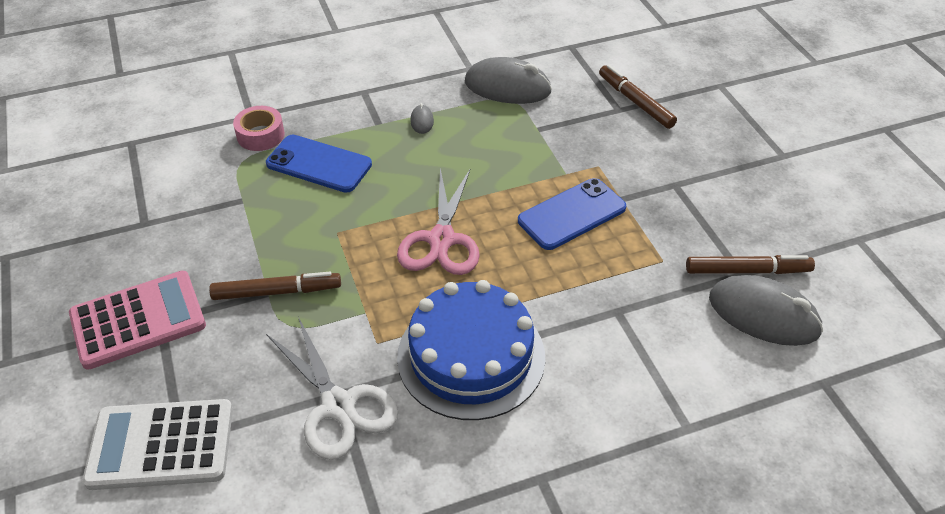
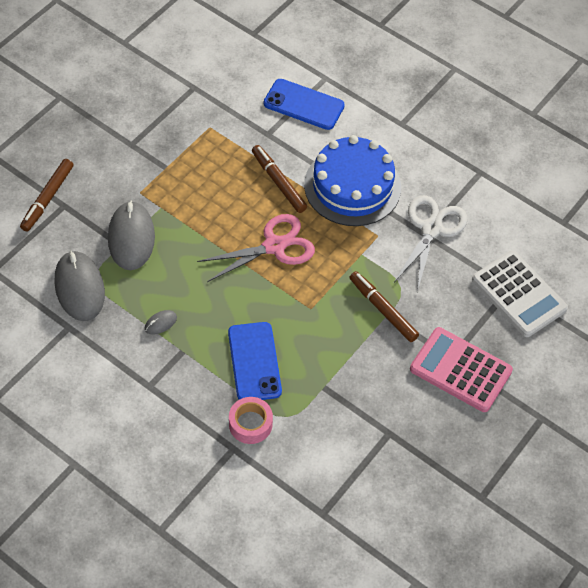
camera: 125 degrees left, 10 degrees up
(572, 214) = (200, 187): blue phone -> blue phone (303, 105)
(747, 270) = (189, 85): brown marker -> brown marker (278, 182)
(763, 315) = (221, 69): grey mouse -> grey mouse (131, 238)

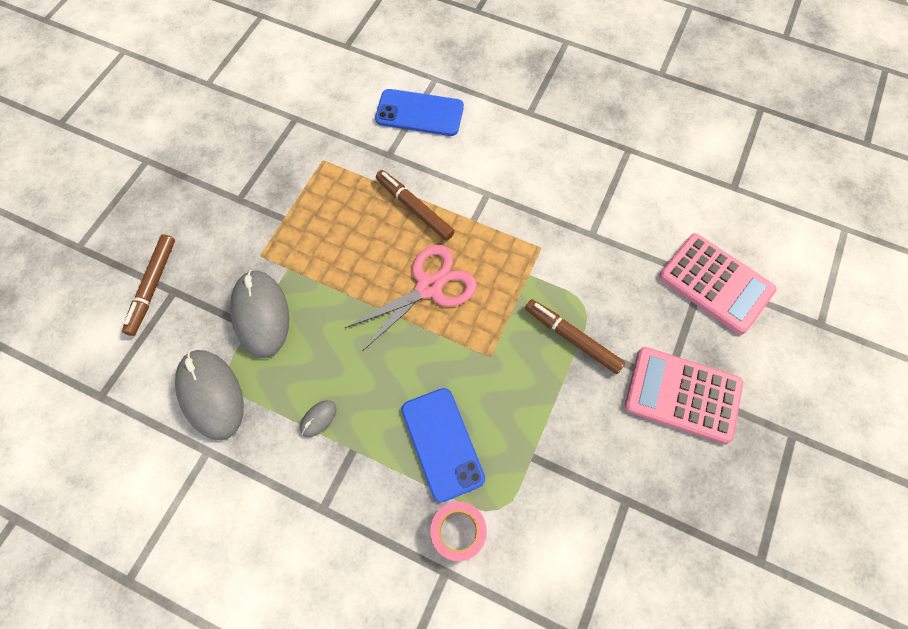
camera: 10 degrees left, 10 degrees up
(352, 186) = (497, 195): blue cake -> none
(431, 229) = (596, 227): white scissors -> none
(519, 294) = (715, 283): white calculator -> pink calculator

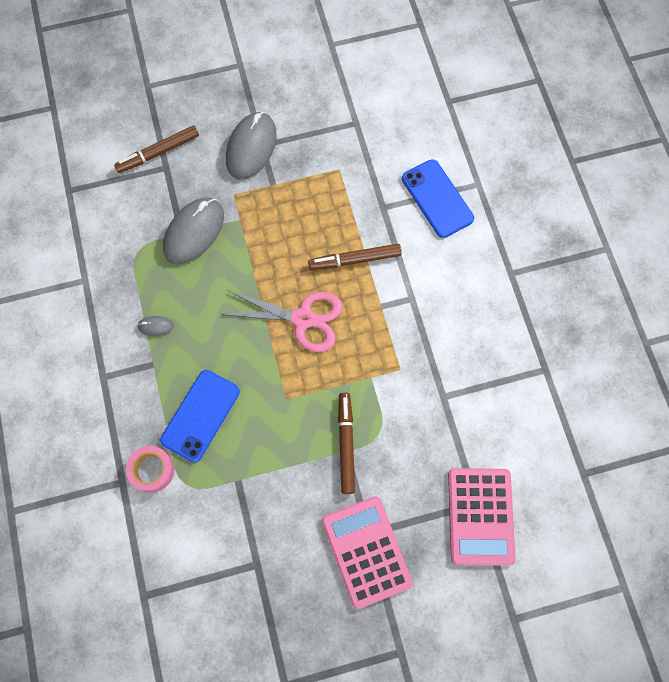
camera: 50 degrees right, 5 degrees up
(211, 395) = (119, 251): grey mouse -> grey mouse (251, 147)
(414, 208) = (355, 260): brown marker -> brown marker turned 105 degrees counterclockwise

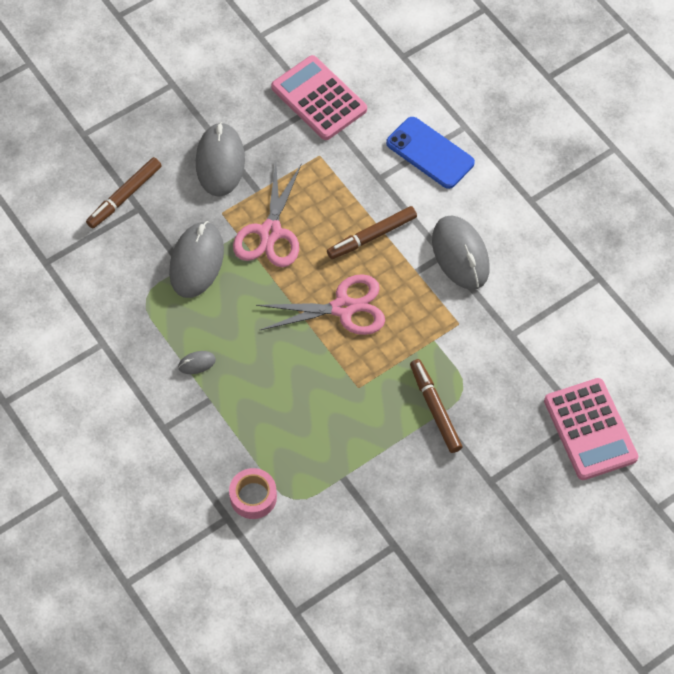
camera: 20 degrees left, 10 degrees down
(200, 415) = (279, 431): blue phone -> none
(268, 226) = (270, 232): none -> pink scissors
(366, 551) = (495, 497): pink calculator -> pink calculator (319, 99)
(427, 303) = (460, 254): none -> grey mouse

